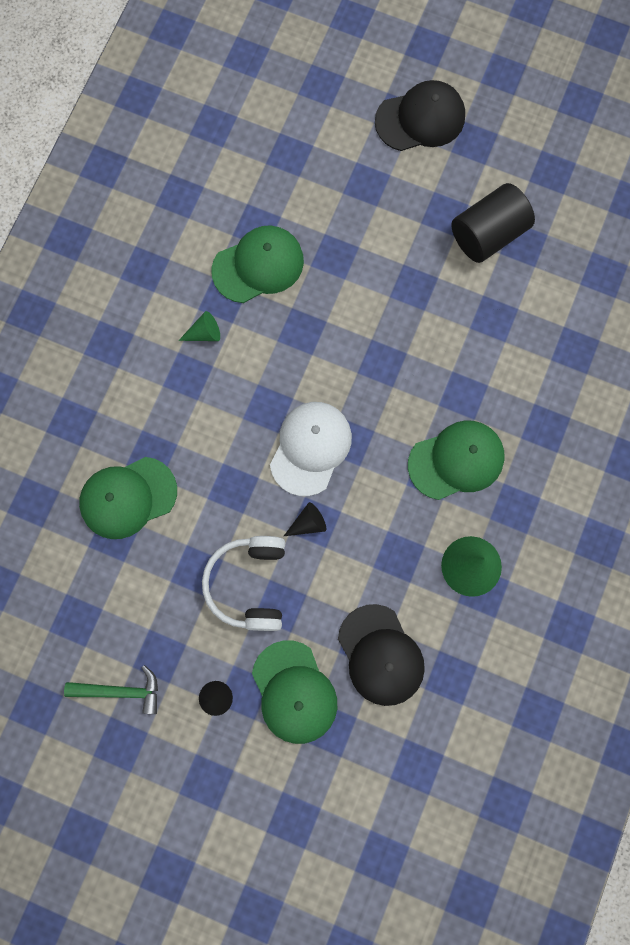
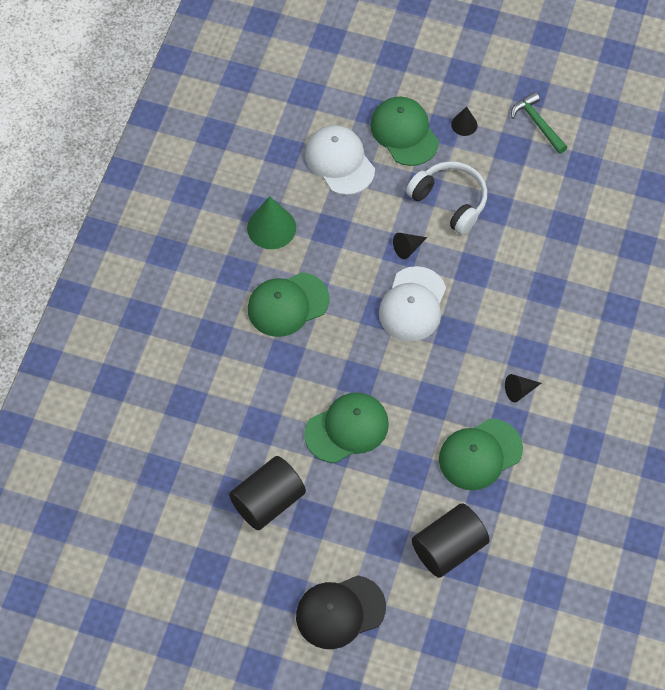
camera: 175 degrees right, 15 degrees down
(120, 691) = (537, 123): green hammer -> green hammer turned 60 degrees clockwise
(128, 497) = (560, 255): green cap -> green cap (347, 428)
(204, 333) = (519, 391): green cone -> black cone
(249, 584) = (450, 201): white headphones -> white headphones turned 45 degrees counterclockwise
(304, 171) = (449, 548): none -> black cylinder
(381, 655) = (339, 161): black cap -> white cap

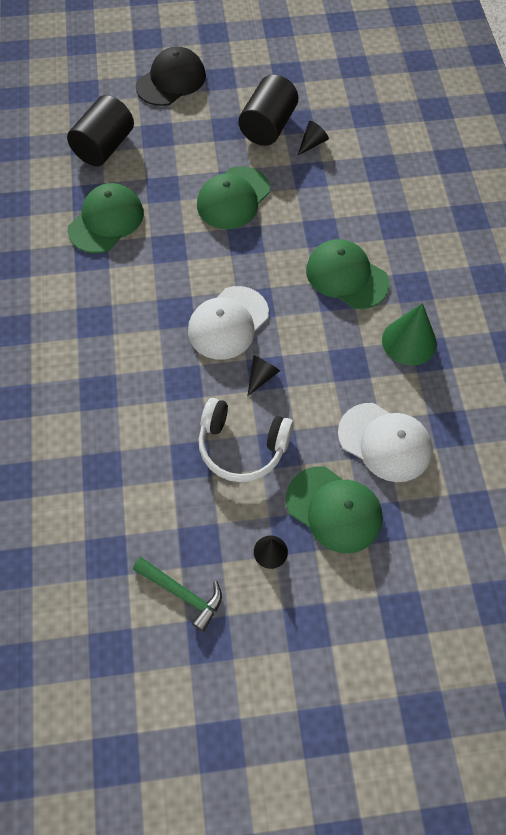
camera: 155 degrees right, 0 degrees up
(288, 305) = (346, 276): green cap -> green cap turned 90 degrees counterclockwise
(413, 304) = (228, 323): white cap -> white cap turned 135 degrees counterclockwise
(519, 391) = (90, 285): black cone -> black cone (312, 143)

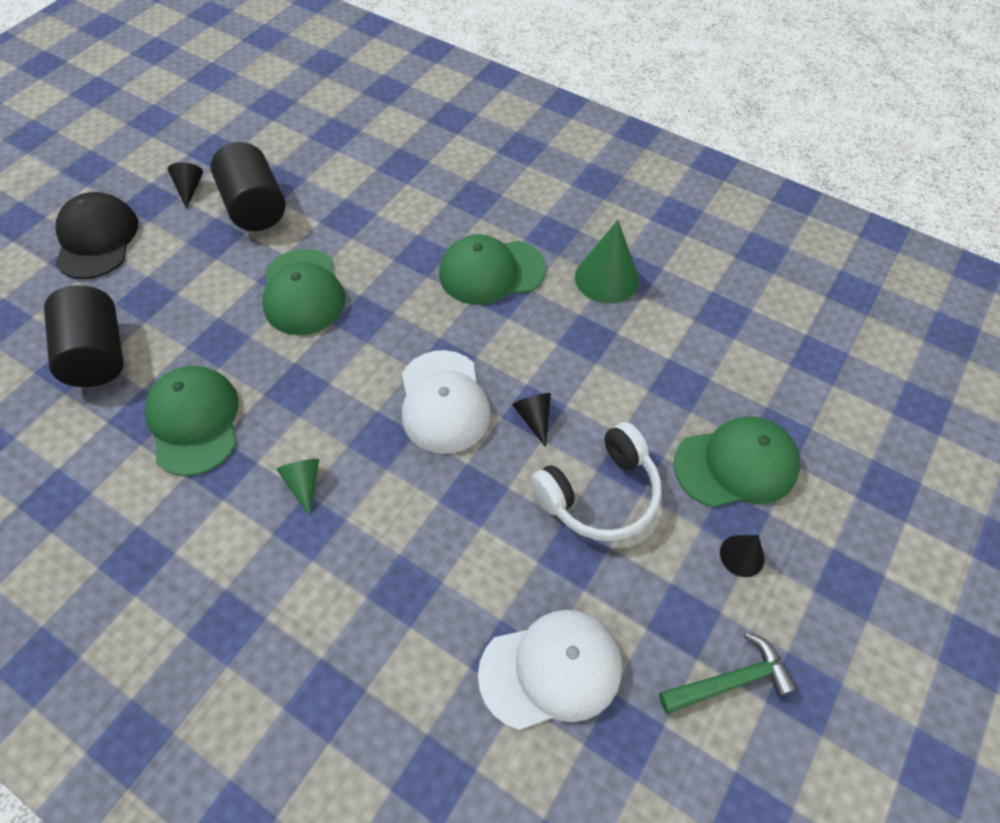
camera: 50 degrees left, 5 degrees down
(116, 298) = (304, 483): none -> green cone
(312, 143) = (317, 190): black cone -> black cone (189, 189)
(385, 442) = (696, 372): white cap -> white cap (551, 669)

